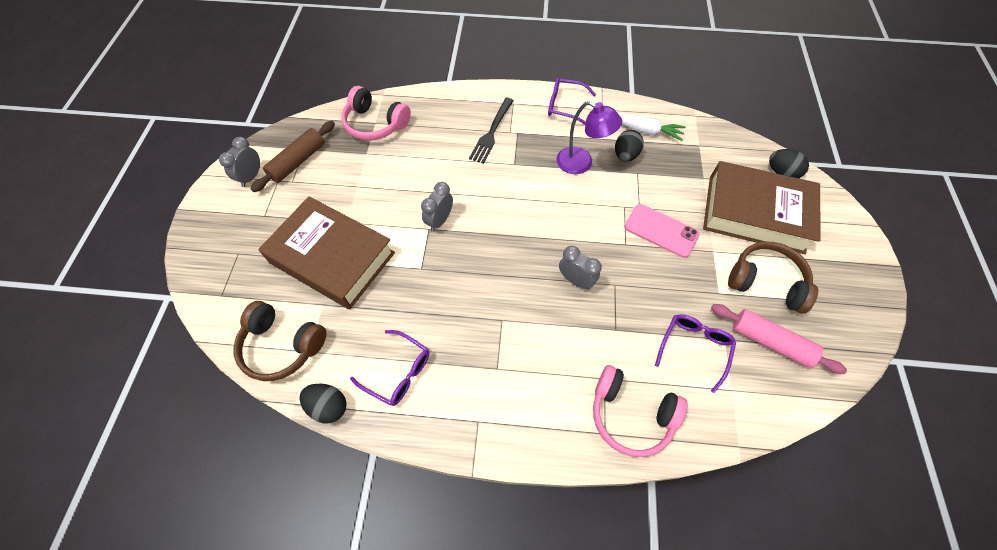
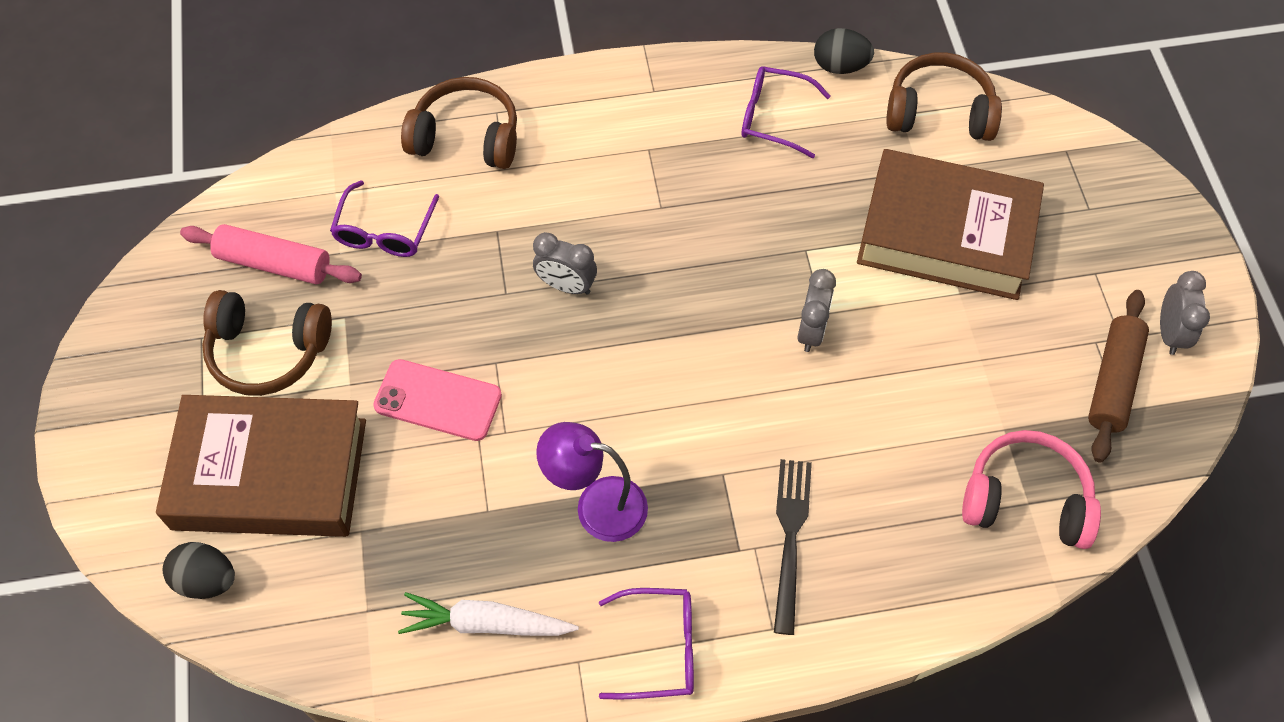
camera: 165 degrees right, 0 degrees up
(625, 155) = (514, 547): black egg -> none
(630, 414) = (466, 137): pink headphones -> brown headphones

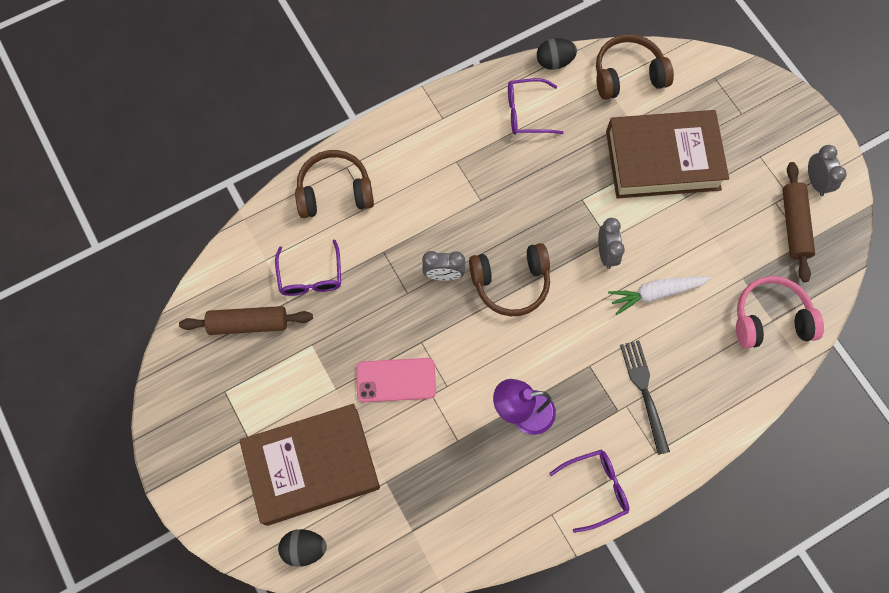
camera: 20 degrees left, 10 degrees up
(268, 351) = (272, 385): brown headphones -> brown headphones (511, 283)
(274, 263) = (248, 324): pink rolling pin -> brown rolling pin
(486, 623) = (487, 511): white carrot -> white carrot (656, 293)

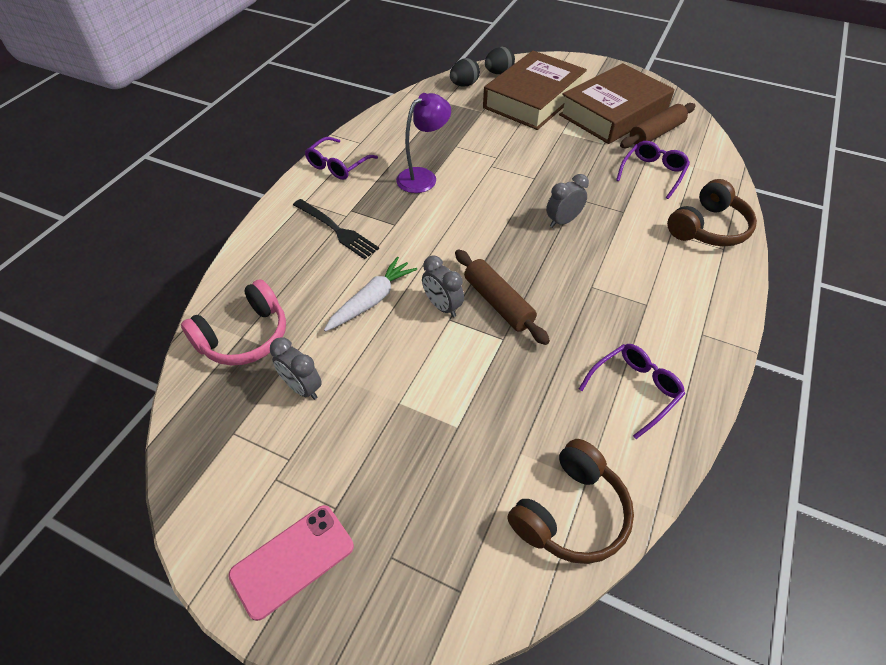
camera: 145 degrees right, 20 degrees down
(310, 276) = (652, 173): purple glasses -> purple glasses turned 75 degrees clockwise
(396, 380) = (528, 153): pink phone -> pink phone (293, 560)
(511, 283) = (505, 243): brown headphones -> none
(554, 62) = (666, 470): black egg -> black egg (464, 85)
(662, 160) = (451, 429): brown book -> brown book (613, 113)
(794, 225) = (254, 445): brown rolling pin -> brown rolling pin (498, 303)
(815, 182) = (245, 518): grey clock -> grey clock (302, 388)

